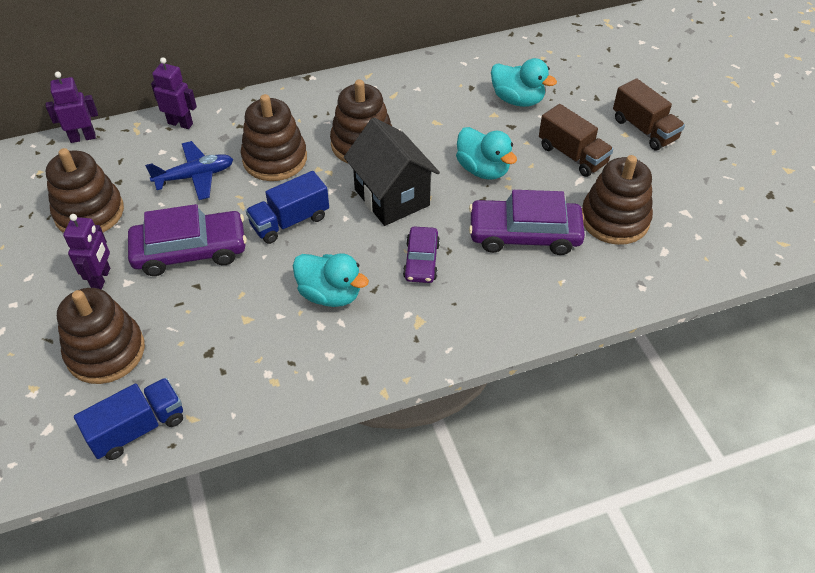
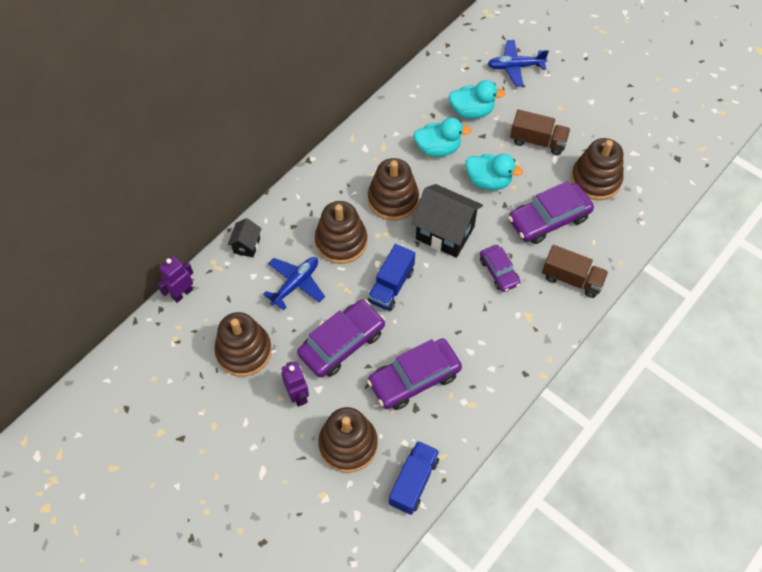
camera: 30 degrees left, 10 degrees up
(180, 123) = (247, 245): purple robot -> black house
(234, 322) = (414, 378): none -> purple car
(330, 294) = (460, 326): turquoise duck -> turquoise duck (438, 149)
(601, 79) = (515, 67): none -> blue plane
(644, 129) = (569, 98): brown truck -> brown truck (572, 279)

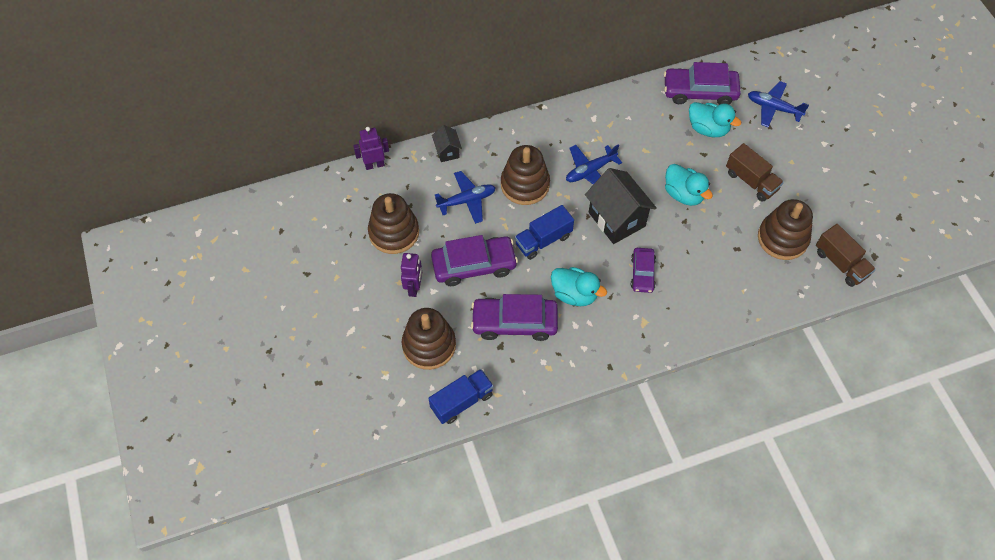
camera: 30 degrees right, 0 degrees up
(247, 245) = (447, 151): black house -> black house turned 60 degrees counterclockwise
(393, 199) = (590, 171): brown stacking toy -> blue plane
(438, 149) = (656, 147): turquoise duck -> turquoise duck (574, 294)
(548, 219) = (716, 251): purple car -> purple car (699, 91)
(572, 279) = (703, 311): brown truck -> brown truck (840, 263)

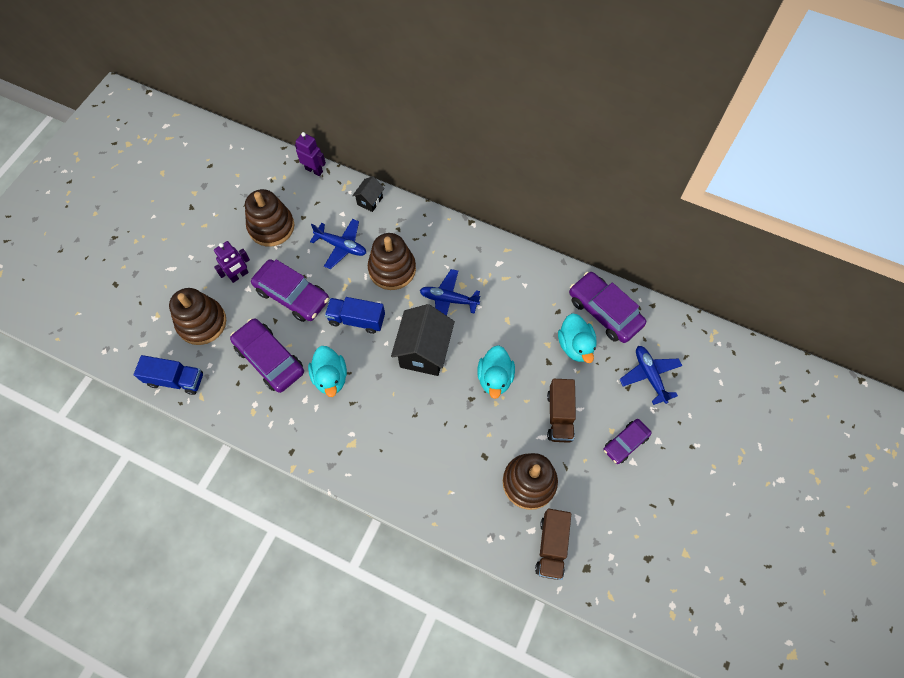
camera: 45 degrees right, 5 degrees up
(642, 273) = (394, 408): purple car -> purple car (625, 443)

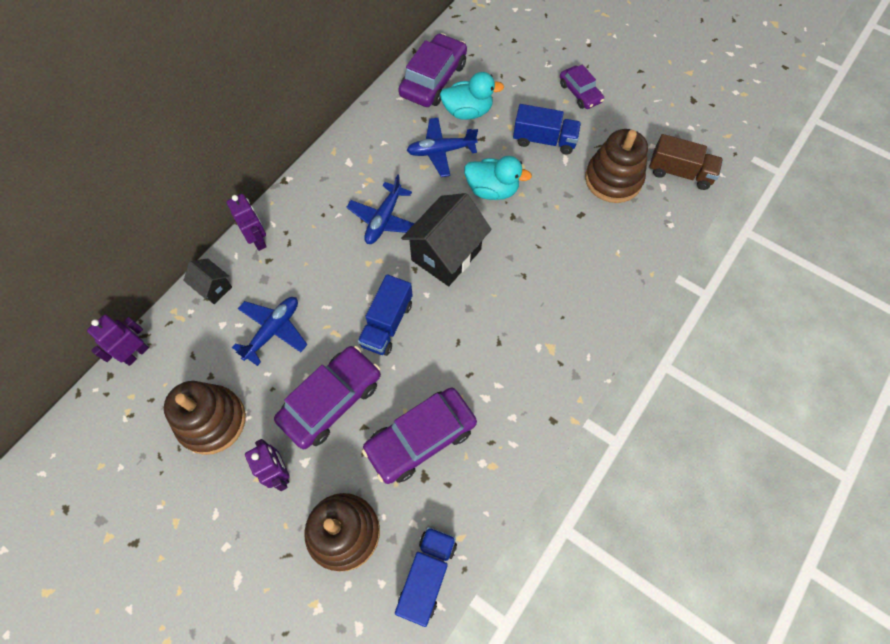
camera: 80 degrees left, 0 degrees up
(330, 378) = (461, 363): turquoise duck -> none
(392, 269) = (325, 274): brown stacking toy -> none
(414, 218) = (258, 240): none -> purple robot
(424, 352) = (446, 255): black house -> black house turned 75 degrees counterclockwise
(559, 416) = (544, 140): brown truck -> blue truck
(604, 311) = (433, 79): purple car -> purple car turned 150 degrees clockwise
(649, 376) = (512, 59): blue plane -> blue plane (441, 151)

